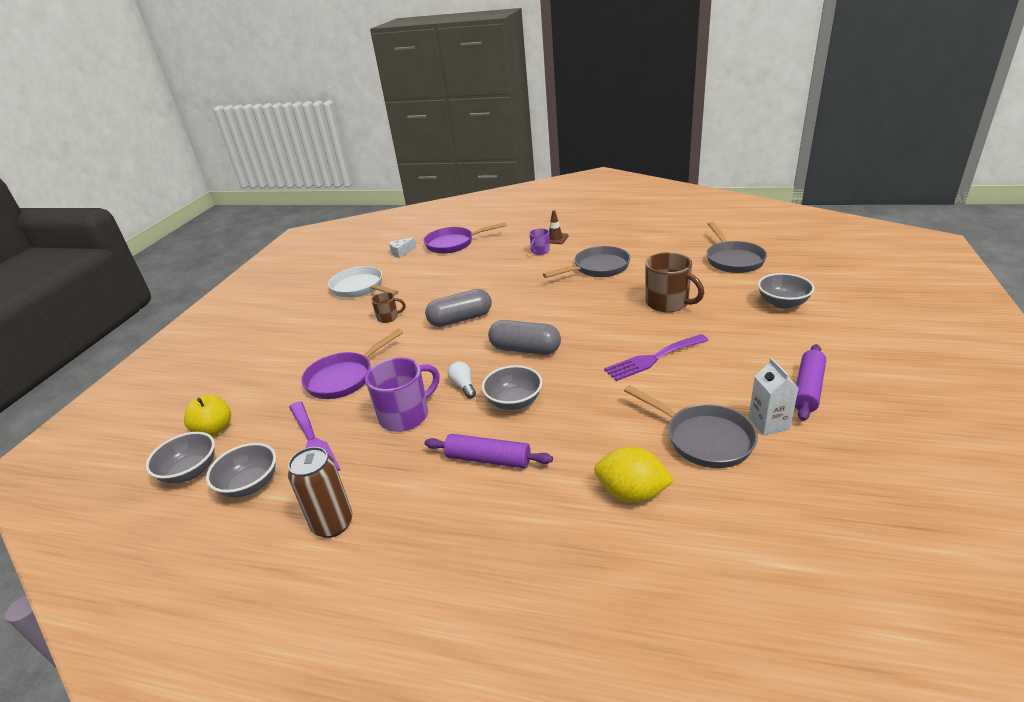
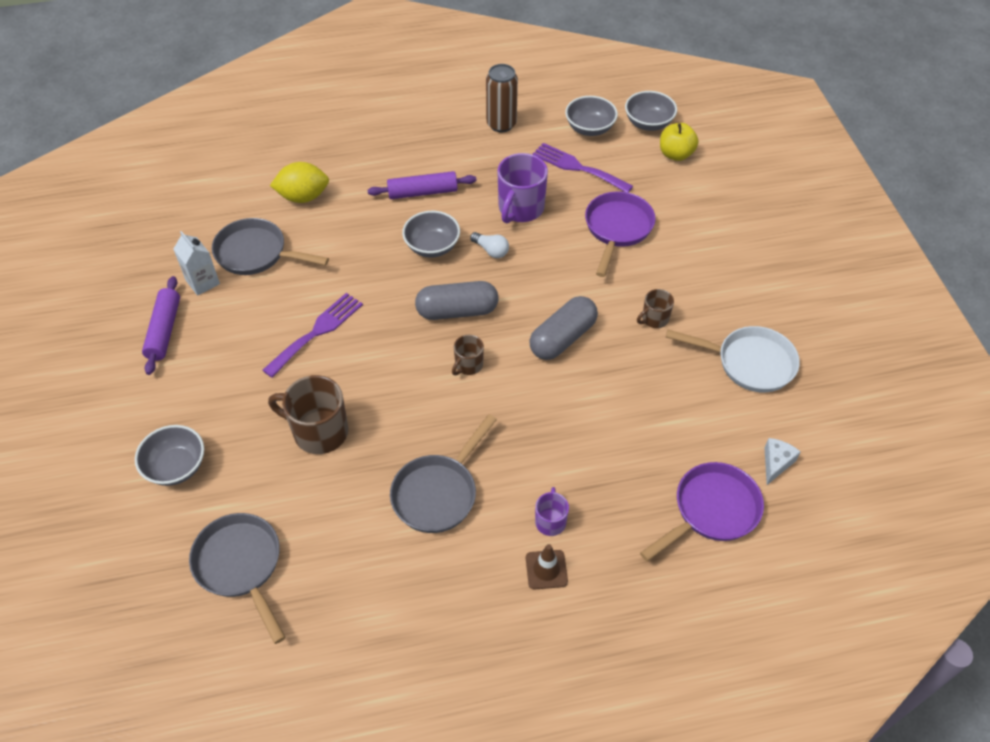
camera: 150 degrees right, 20 degrees up
(539, 317) = (468, 365): none -> brown mug

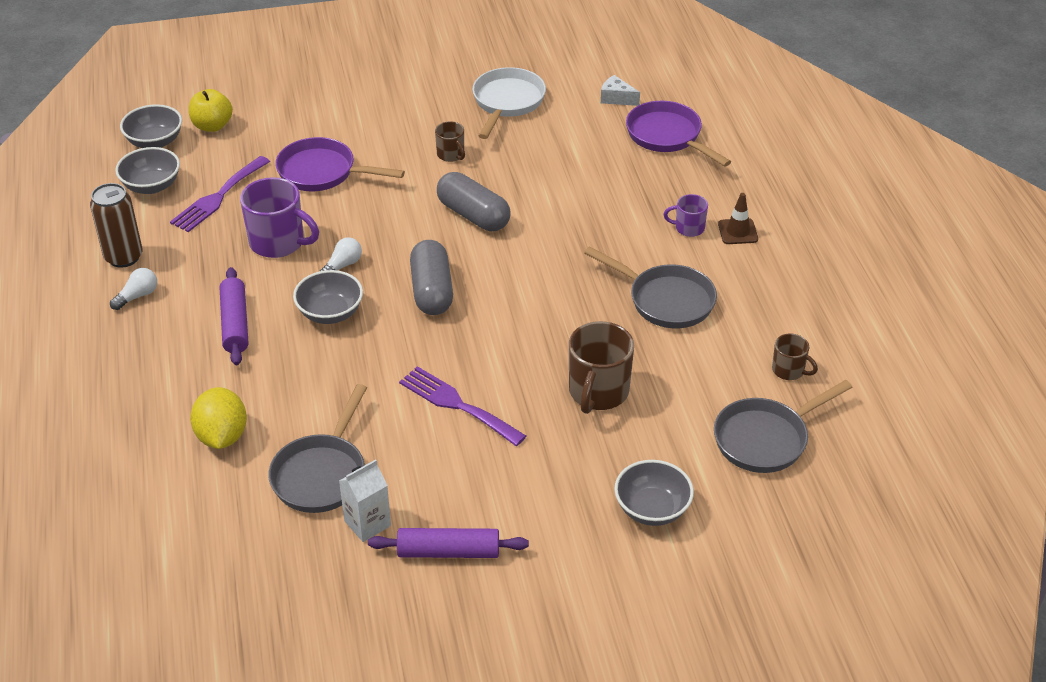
camera: 90 degrees left, 10 degrees down
(456, 137) = (137, 296): none -> white light bulb
(468, 365) = (508, 282): brown mug -> brown mug (789, 370)

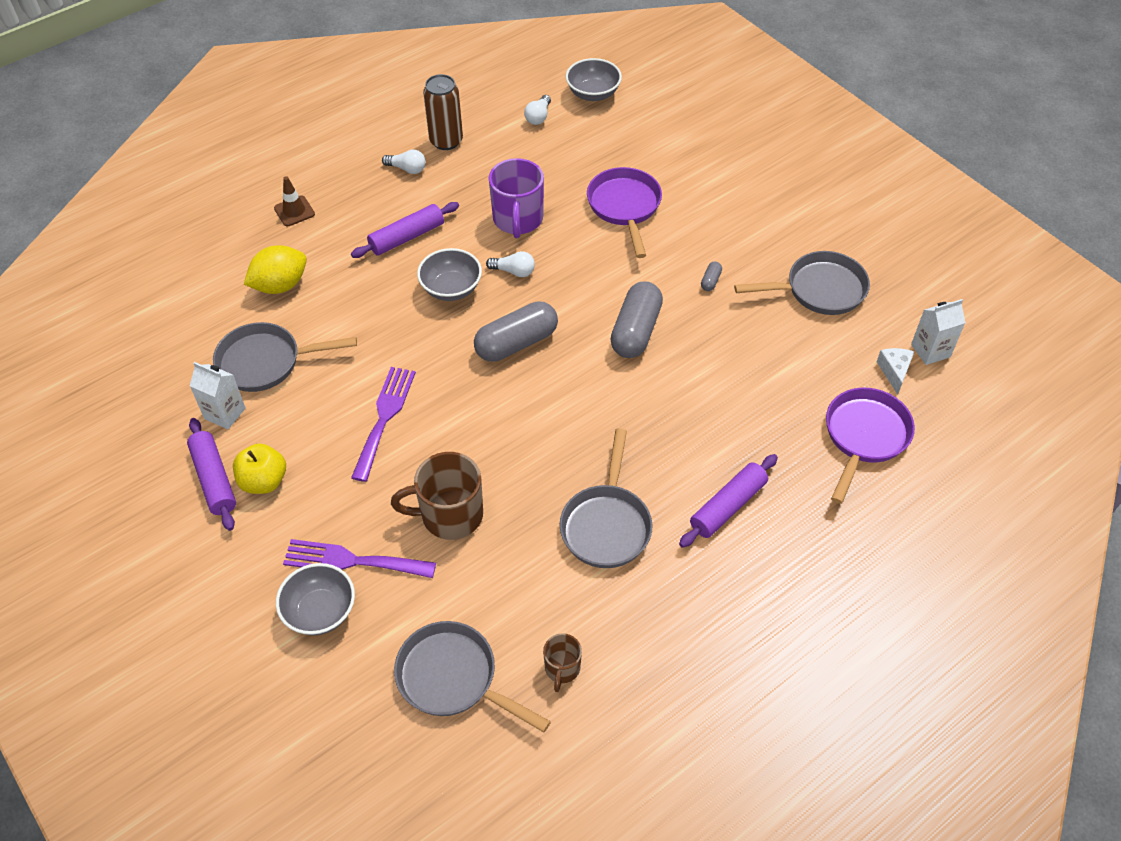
camera: 65 degrees right, 10 degrees up
(151, 186) = (538, 117): grey bowl -> white light bulb
(212, 126) = (637, 116): yellow apple -> yellow apple (264, 481)
(218, 197) = (550, 160): purple fork -> purple fork (352, 561)
(451, 155) = (710, 281): brown mug -> grey capsule
(507, 102) = (819, 290): white pan -> grey pan
(609, 74) = (930, 350): none -> white carton
(688, 228) = (728, 506): purple mug -> purple rolling pin
(738, 232) = (751, 552): brown traffic cone -> brown traffic cone (294, 211)

